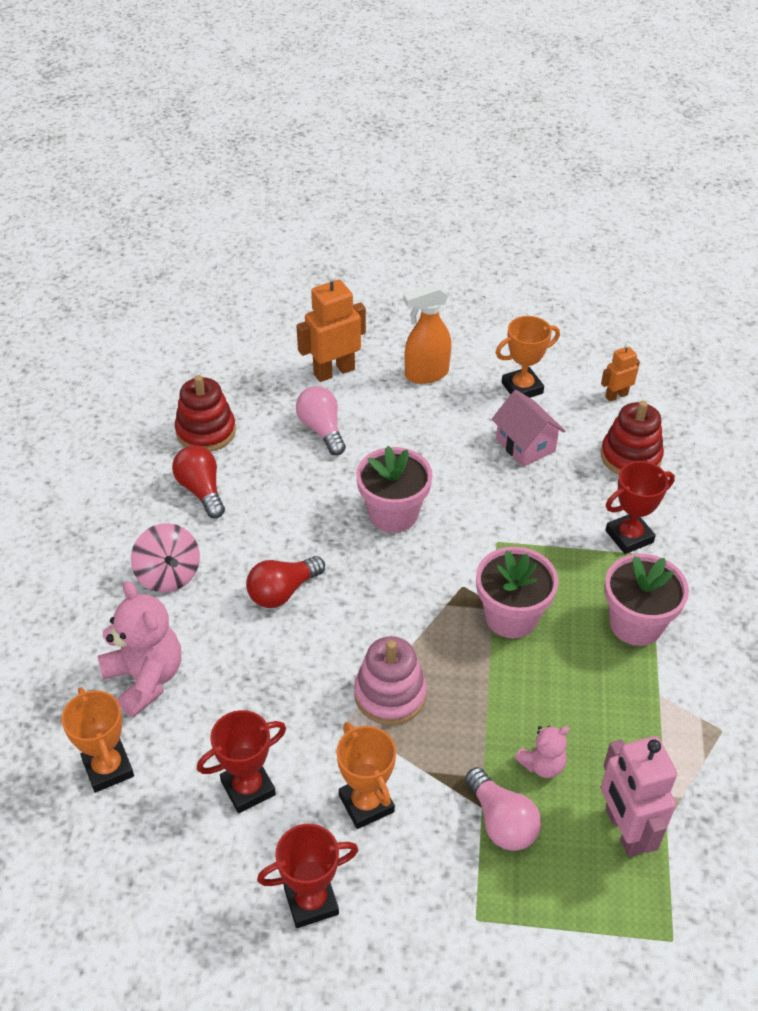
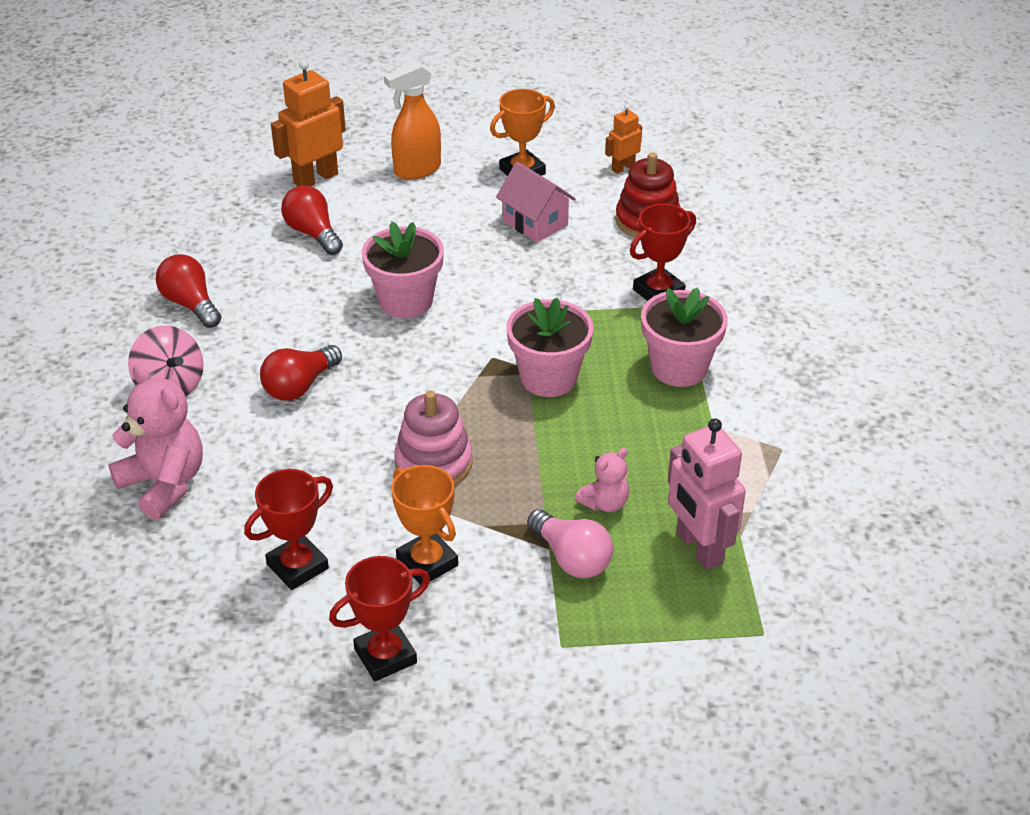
camera: 10 degrees left, 5 degrees down
(108, 768) = (140, 570): orange trophy -> none
(206, 431) = (184, 249): red stacking toy -> none
(322, 429) = (313, 233): pink light bulb -> red light bulb

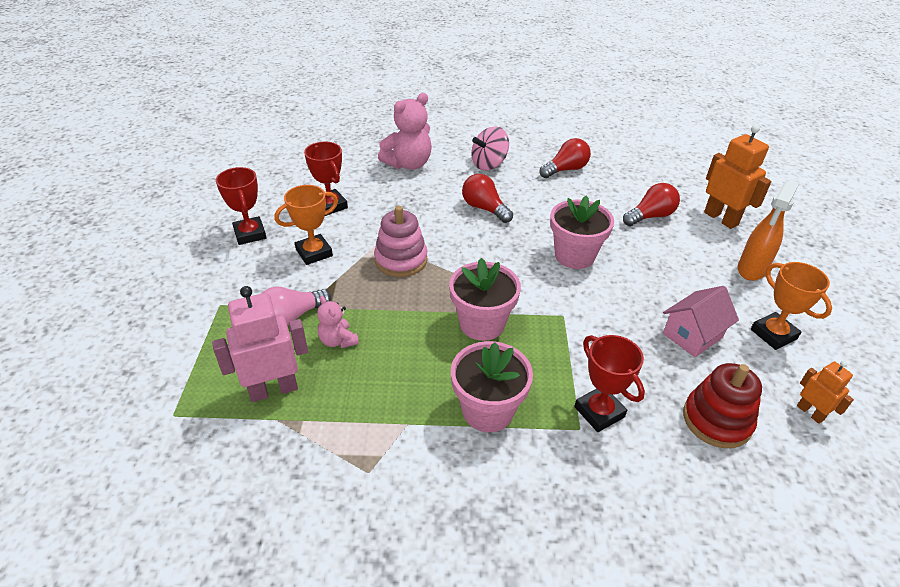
camera: 95 degrees right, 0 degrees up
(417, 170) = (751, 269): orange spray bottle -> orange spray bottle turned 120 degrees counterclockwise

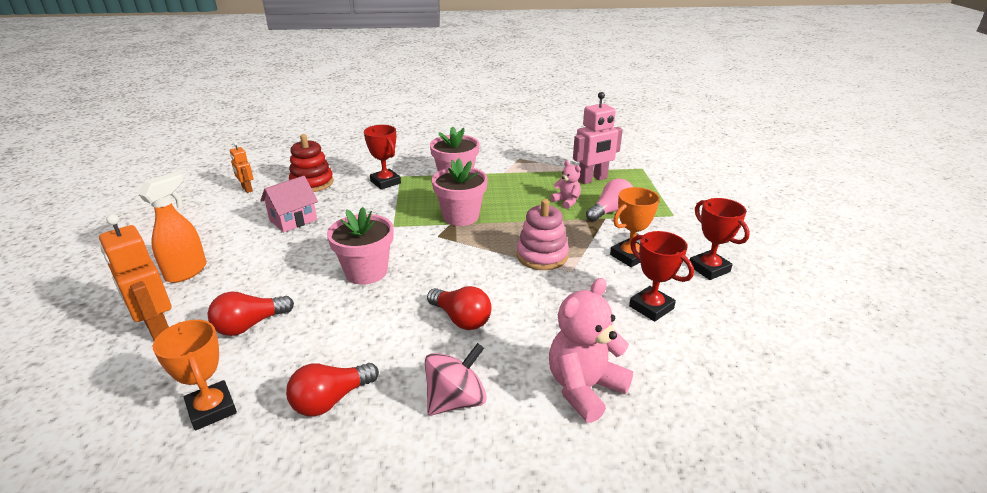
camera: 175 degrees right, 10 degrees down
(773, 334) = (224, 225): orange trophy -> orange trophy (211, 409)

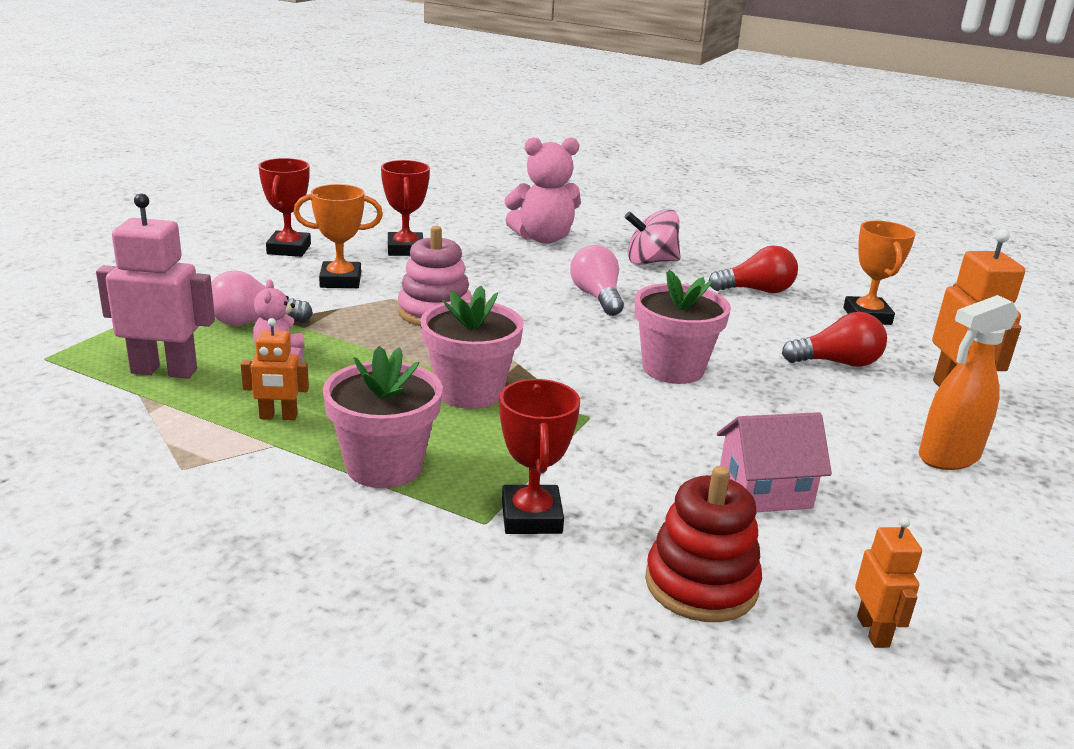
camera: 150 degrees left, 5 degrees down
(461, 319) = (597, 297): red light bulb -> pink light bulb
(519, 180) = (278, 417): none -> orange robot

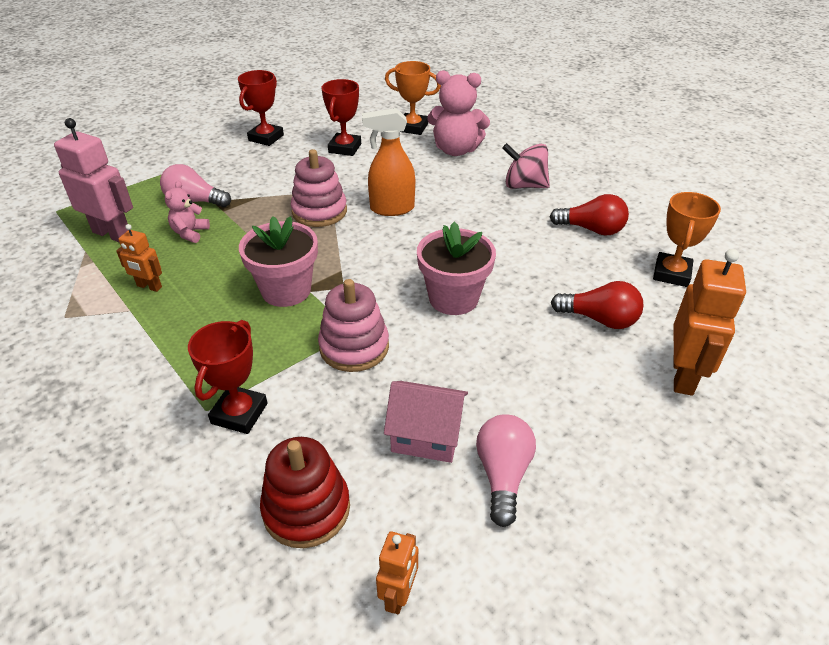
camera: 25 degrees right, 15 degrees up
(340, 280) = (278, 172): orange trophy -> orange trophy (412, 127)
(384, 466) = (180, 344): pink flower pot -> none
(597, 297) = (451, 215): pink light bulb -> pink light bulb (503, 475)
(606, 430) = (354, 347): none -> pink stacking toy
(948, 457) = (615, 441): orange spray bottle -> orange spray bottle (391, 209)

